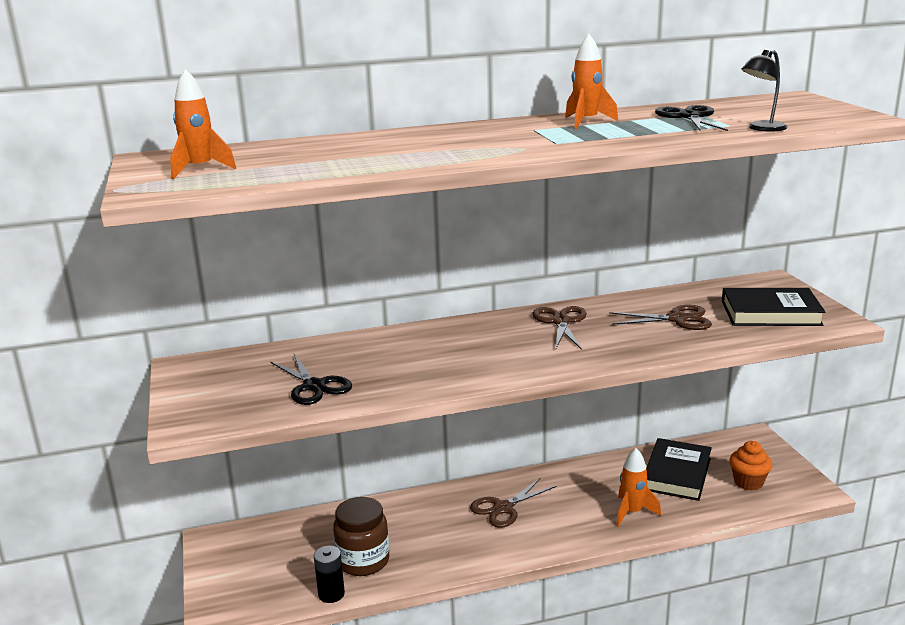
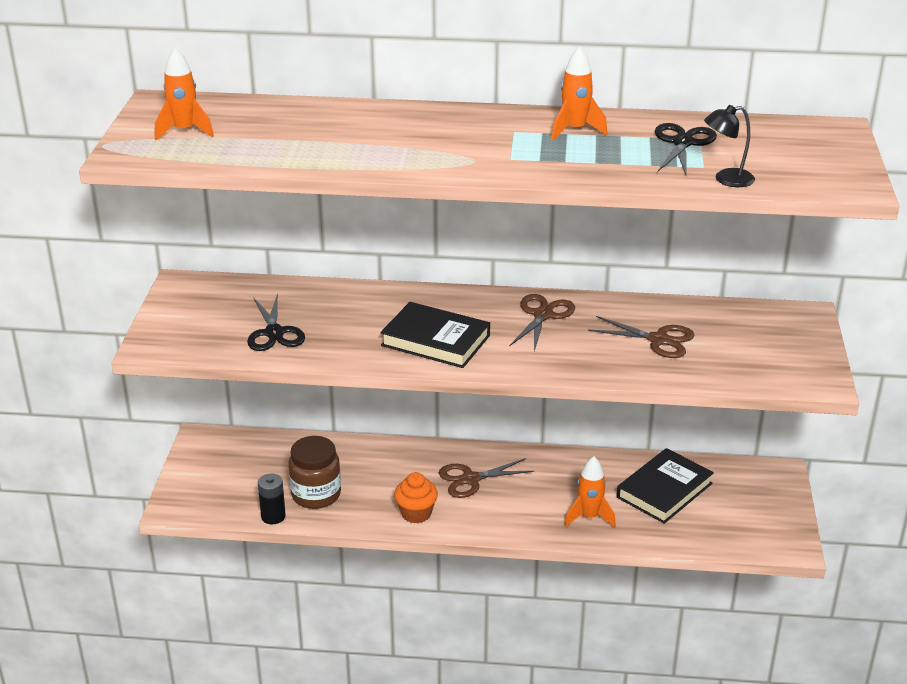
camera: 20 degrees right, 10 degrees up
(748, 482) = (730, 519): orange cupcake -> orange cupcake (416, 513)
(770, 313) = (760, 355): black book -> black book (435, 340)

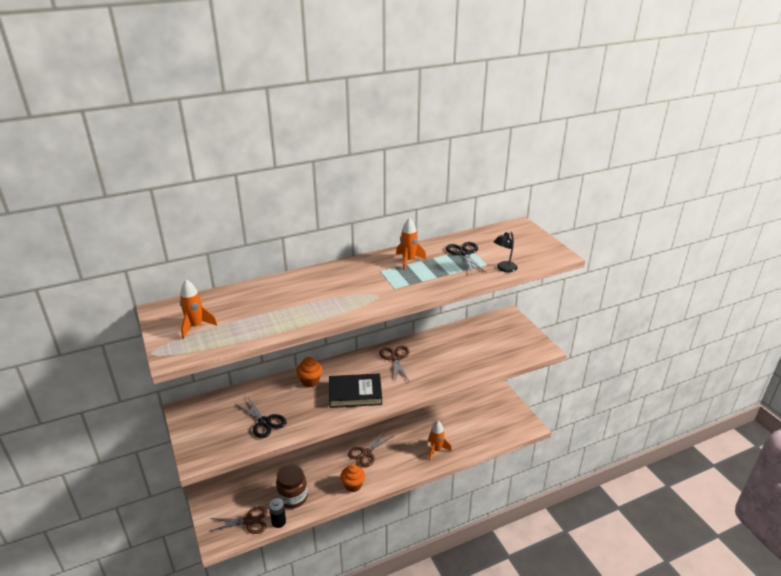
camera: 30 degrees left, 0 degrees up
(383, 304) = (310, 381): none -> orange cupcake
(658, 340) = (459, 352): brown scissors -> brown scissors (249, 521)
(664, 490) = (458, 421): black book -> none

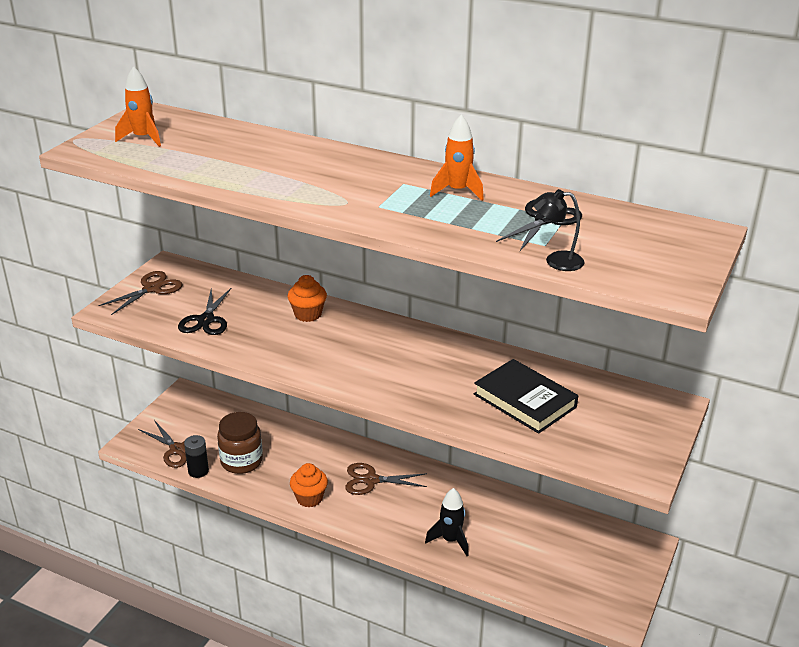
camera: 50 degrees right, 0 degrees up
(355, 393) = (327, 355): black book -> black book (525, 400)
(395, 358) = (432, 353): brown scissors -> brown scissors (152, 289)
(436, 450) = (450, 540): orange rocket -> black rocket

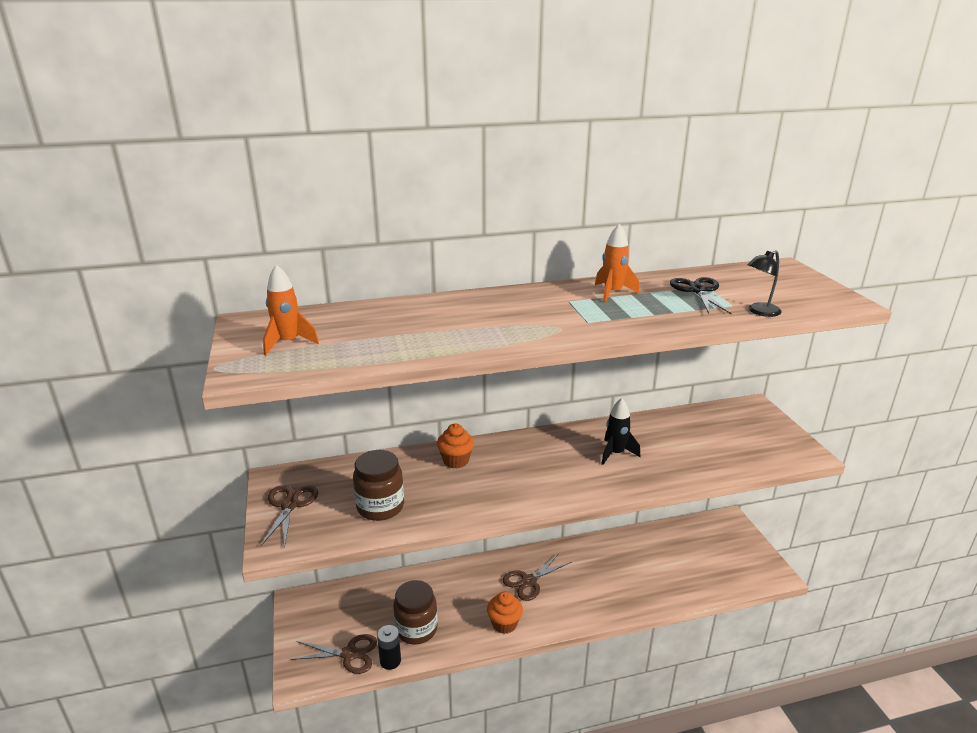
camera: 40 degrees left, 5 degrees down
(206, 320) = (380, 507): black scissors -> brown jar
(450, 540) = (631, 590): black rocket -> black rocket (615, 453)
(525, 400) = (683, 446): black book -> none

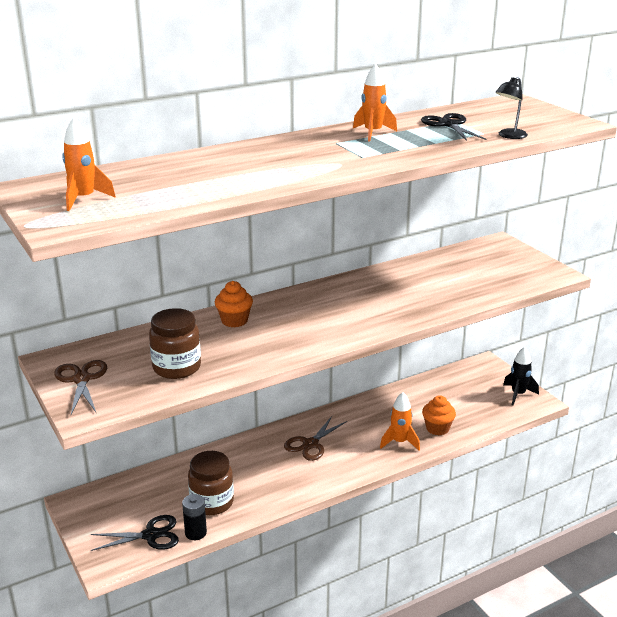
camera: 15 degrees left, 0 degrees up
(349, 654) = (151, 535): brown scissors -> black scissors
(504, 624) = (298, 483): orange cupcake -> orange cupcake (437, 428)
(615, 453) = (386, 295): black rocket -> black rocket (518, 394)
(617, 596) = (399, 442): none -> orange rocket

